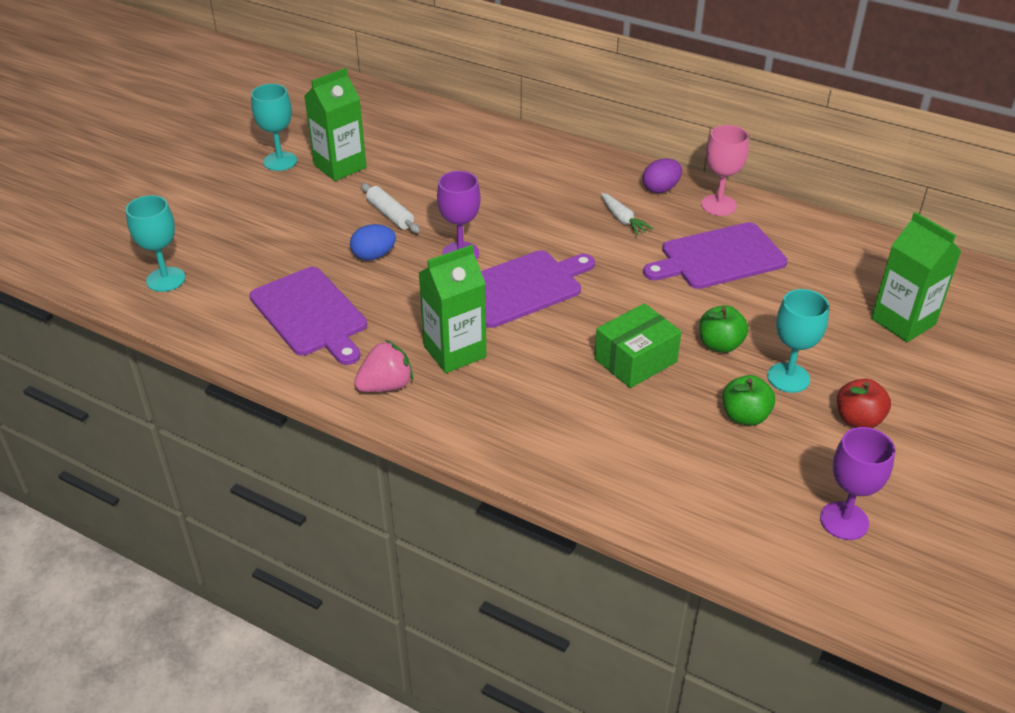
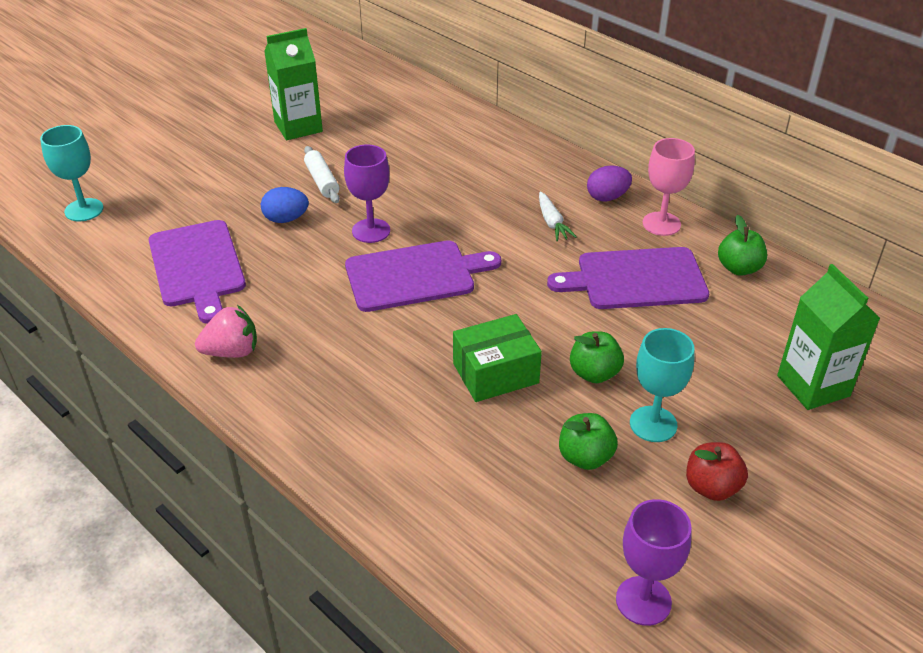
camera: 15 degrees right, 0 degrees up
(280, 161) = (245, 114): turquoise goblet -> none
(454, 352) = (316, 330): green carton -> none
(801, 233) = (739, 268): none -> green apple

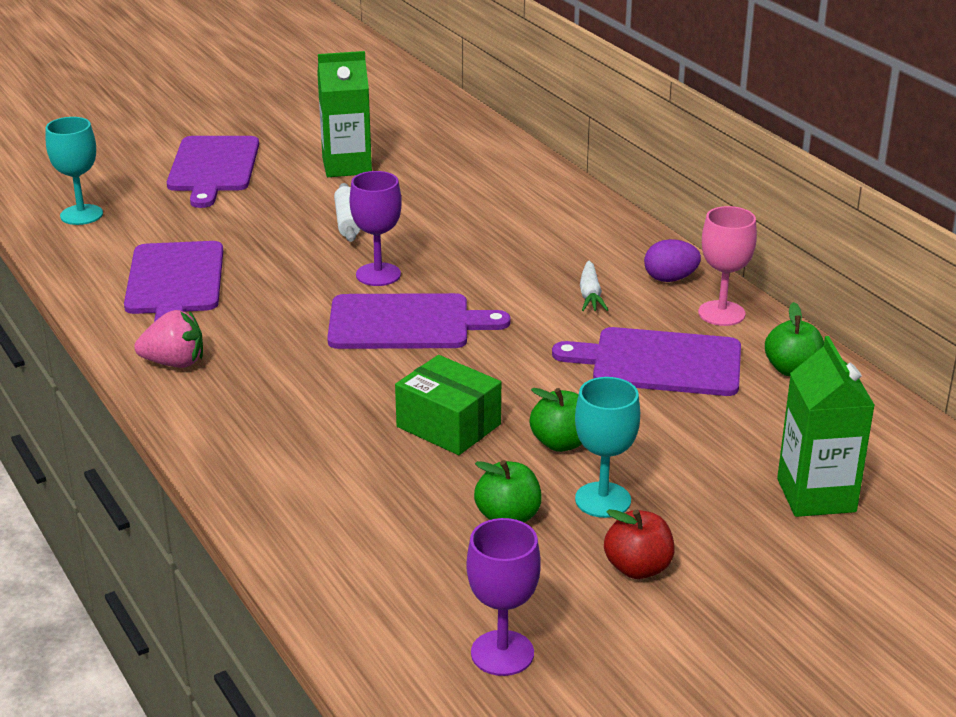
camera: 15 degrees right, 10 degrees down
(183, 144) = (213, 167): none -> purple cutting board
(286, 219) = (290, 251): blue egg -> none
(495, 373) = (448, 425): green box -> green box turned 45 degrees clockwise

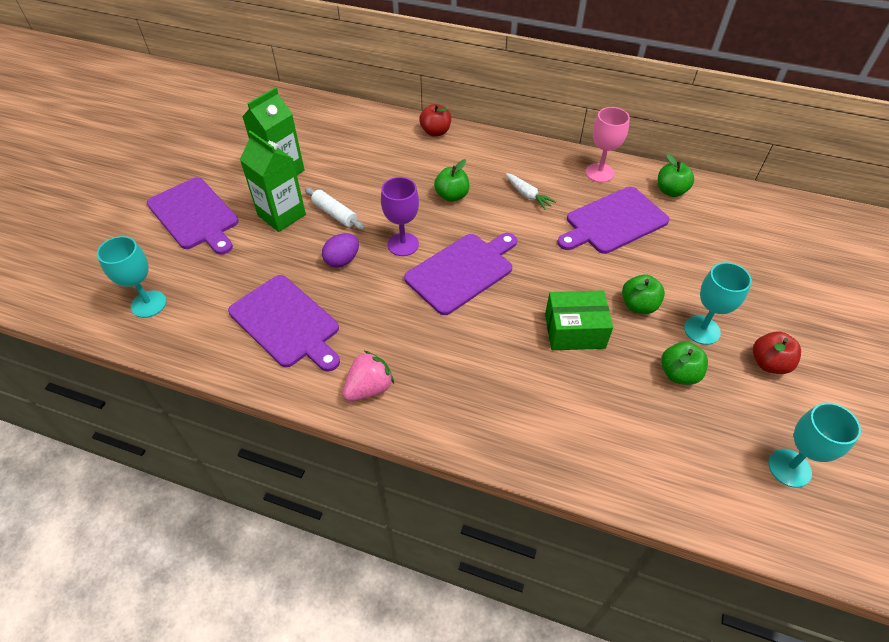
camera: 40 degrees left, 20 degrees up
(498, 258) = (452, 196): none -> green apple
(502, 653) = (789, 468): purple goblet -> turquoise goblet
(571, 197) = (435, 132): none -> red apple
(670, 279) = (550, 163): purple egg -> purple egg (342, 260)
(816, 495) = (773, 263): green carton -> green carton (281, 215)

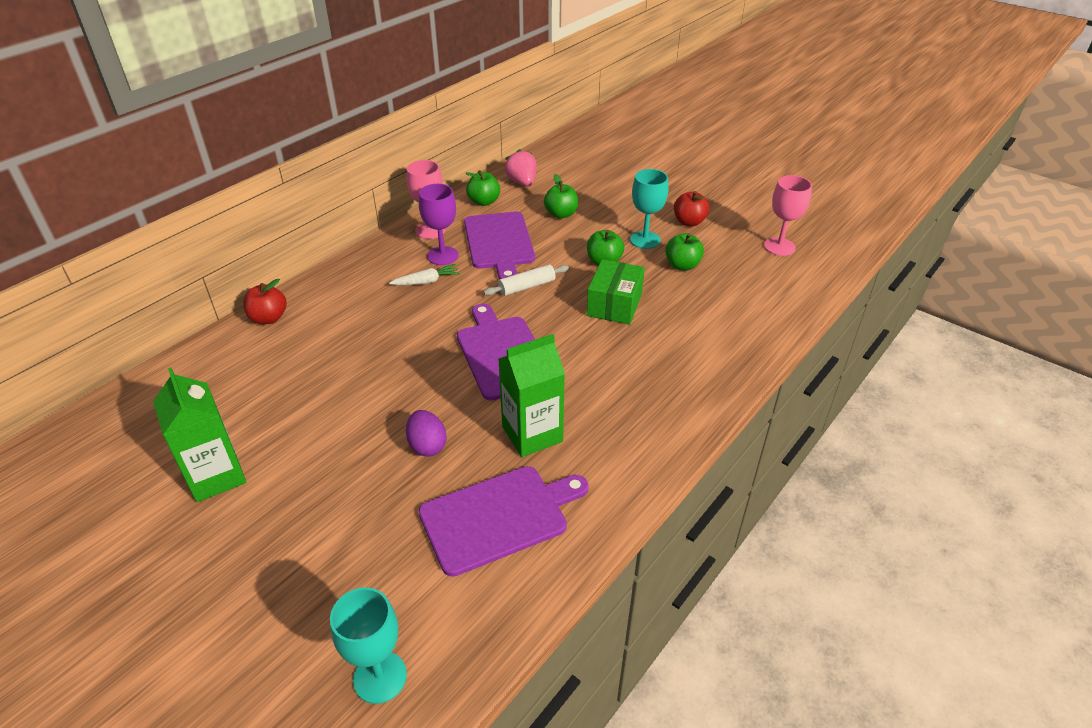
camera: 70 degrees left, 10 degrees down
(195, 215) = (228, 595): purple cutting board -> none
(281, 215) = (305, 491): green carton -> green carton (532, 434)
(334, 214) = (342, 437): white rolling pin -> white rolling pin (527, 287)
(369, 388) = (624, 461): pink strawberry -> pink strawberry (522, 182)
(403, 244) = (435, 389): purple goblet -> purple goblet (442, 256)
(452, 196) = (387, 333): green apple -> green apple (561, 214)
(789, 468) = (779, 247): turquoise goblet -> pink goblet

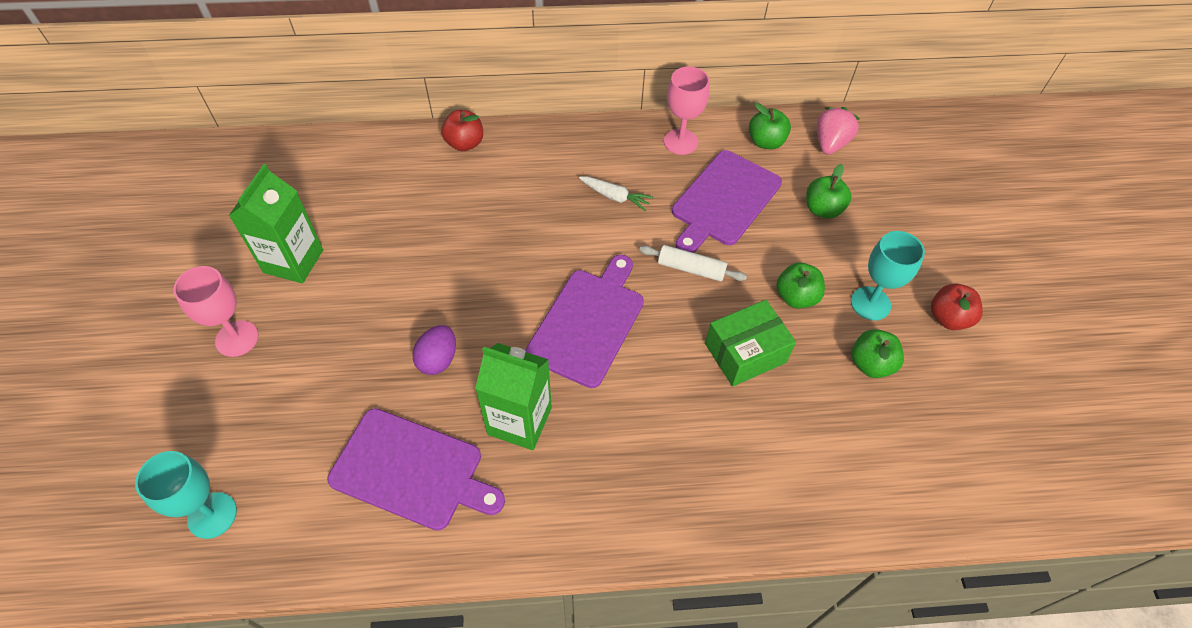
camera: 45 degrees right, 15 degrees up
(442, 256) = (659, 178): purple goblet -> none
(779, 247) = (1014, 428): pink goblet -> pink goblet (237, 338)

